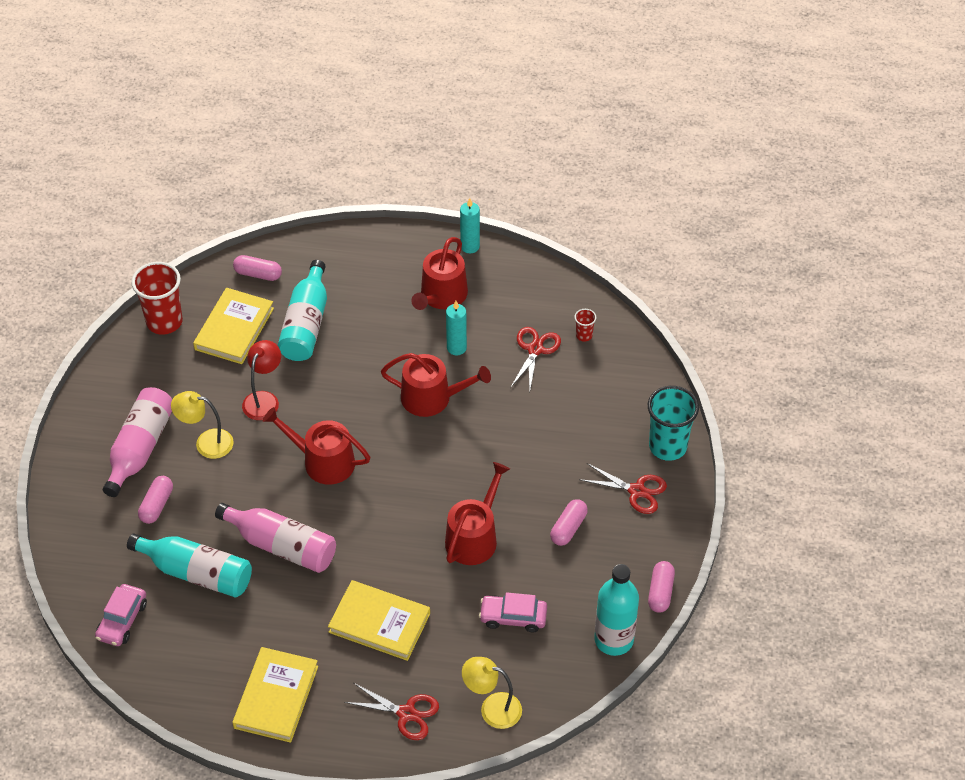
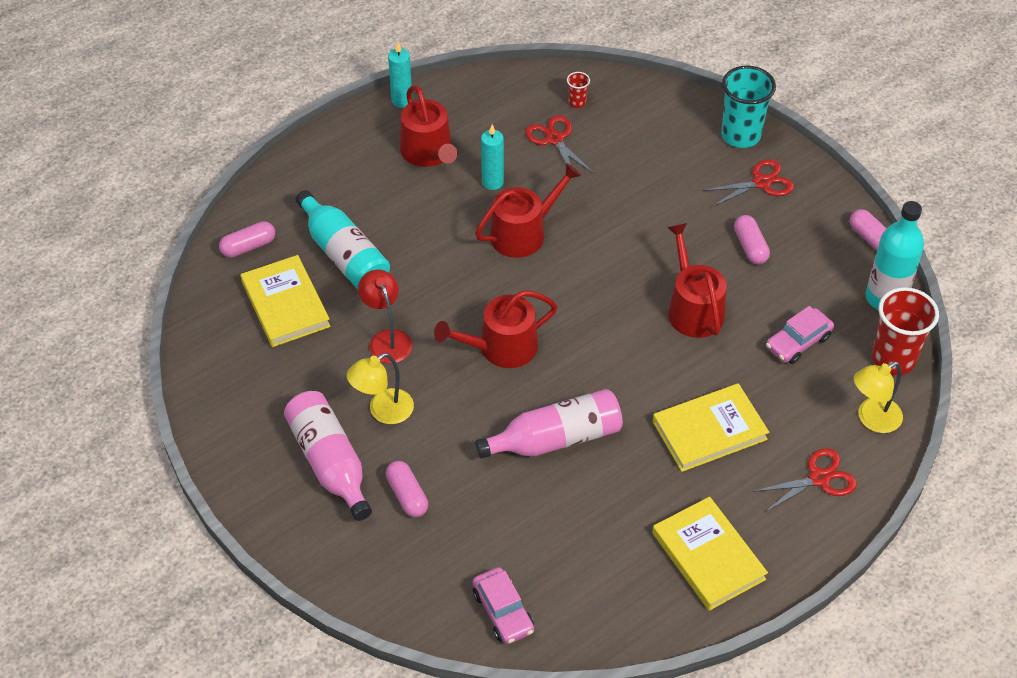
camera: 45 degrees left, 0 degrees up
(164, 322) = (213, 345): red cup -> red cup (893, 359)
(196, 573) = (514, 519): turquoise bottle -> none

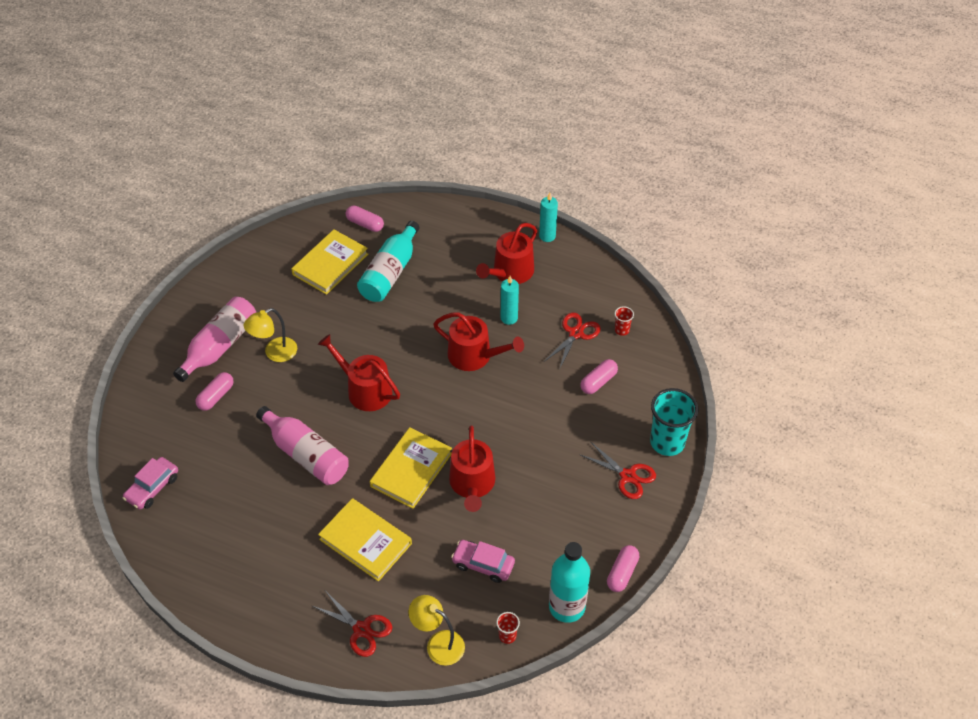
camera: 60 degrees right, 0 degrees up
(383, 411) = (275, 353): yellow lamp -> yellow lamp turned 60 degrees counterclockwise
(387, 339) = (334, 327): red lamp -> none
(693, 308) = (472, 484): red watering can -> red watering can turned 135 degrees clockwise
(708, 556) = (255, 586): yellow book -> yellow book (411, 470)
(750, 246) = (557, 495): pink capsule -> pink capsule (598, 382)
(893, 359) = (507, 636): red cup -> red cup, size x0.45

